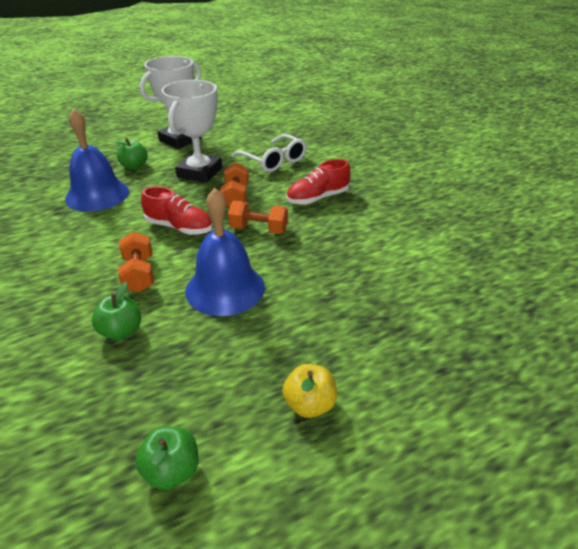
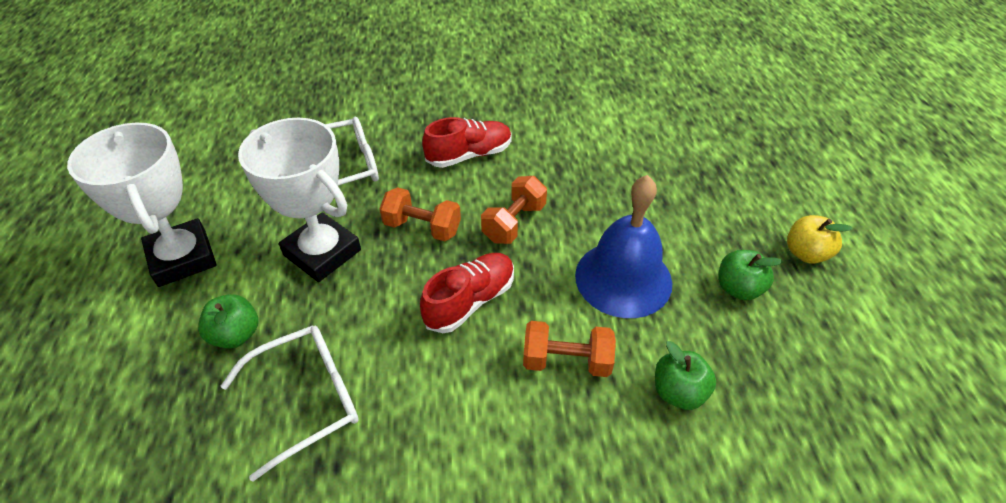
camera: 70 degrees left, 10 degrees up
(97, 195) = (308, 399): blue bell -> white glasses
(172, 471) = (878, 367): green apple -> green apple (738, 288)
(317, 198) = (469, 155): red shoe -> red shoe turned 105 degrees counterclockwise

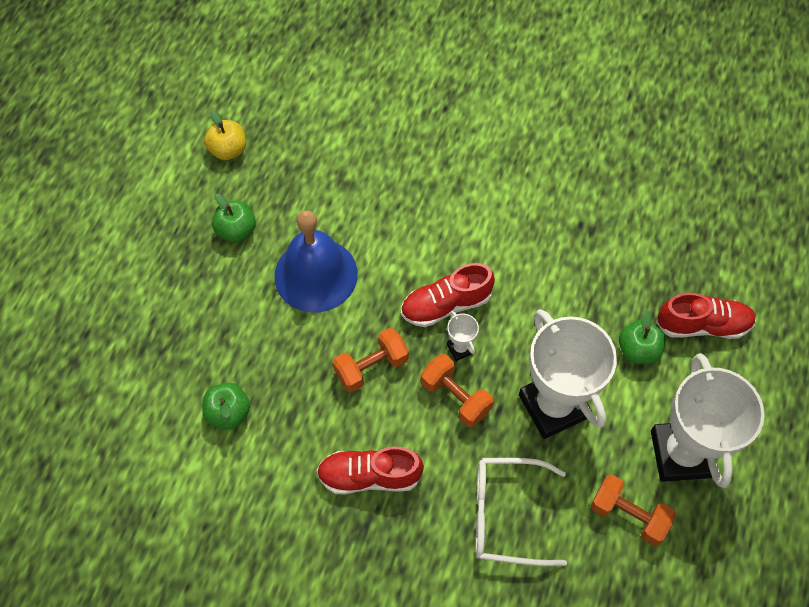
camera: 155 degrees left, 15 degrees up
(152, 393) = (702, 325): none -> red shoe
(308, 399) = (590, 276): white glasses -> none
(436, 267) = (460, 348): none -> white trophy
(566, 361) = (400, 230): orange dumbbell -> orange dumbbell (628, 515)
(678, 392) = (340, 181): green apple -> green apple (229, 413)
(806, 253) = (157, 236): yellow apple -> yellow apple (228, 150)

